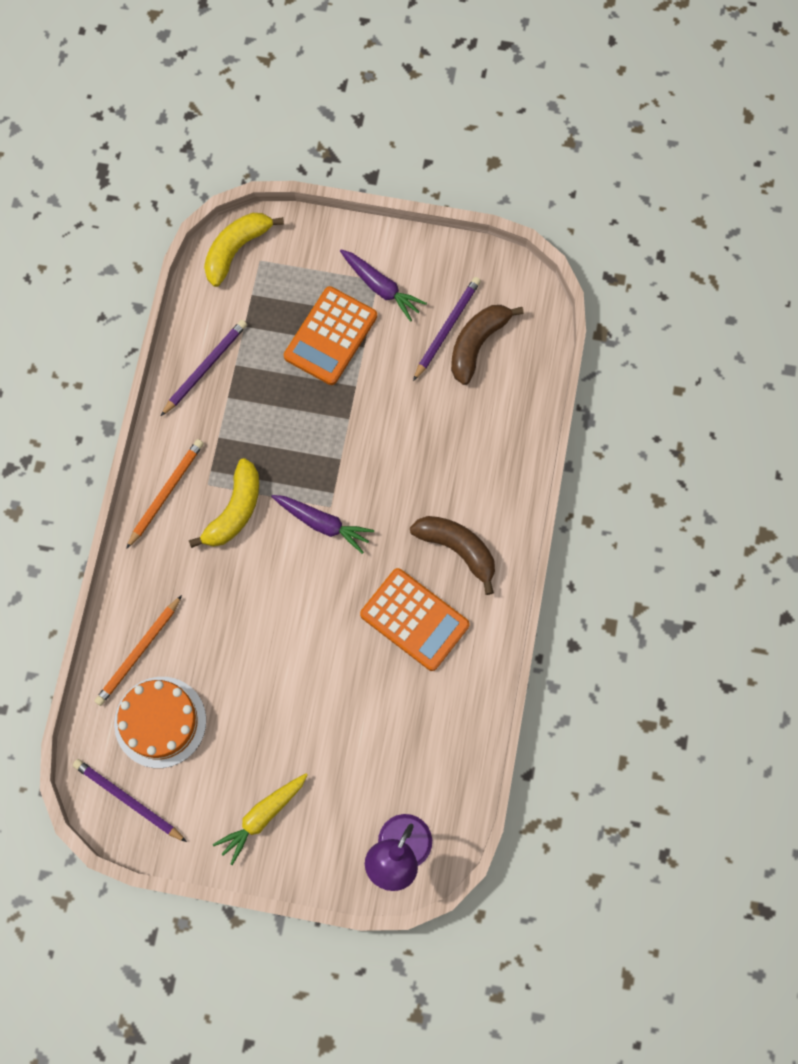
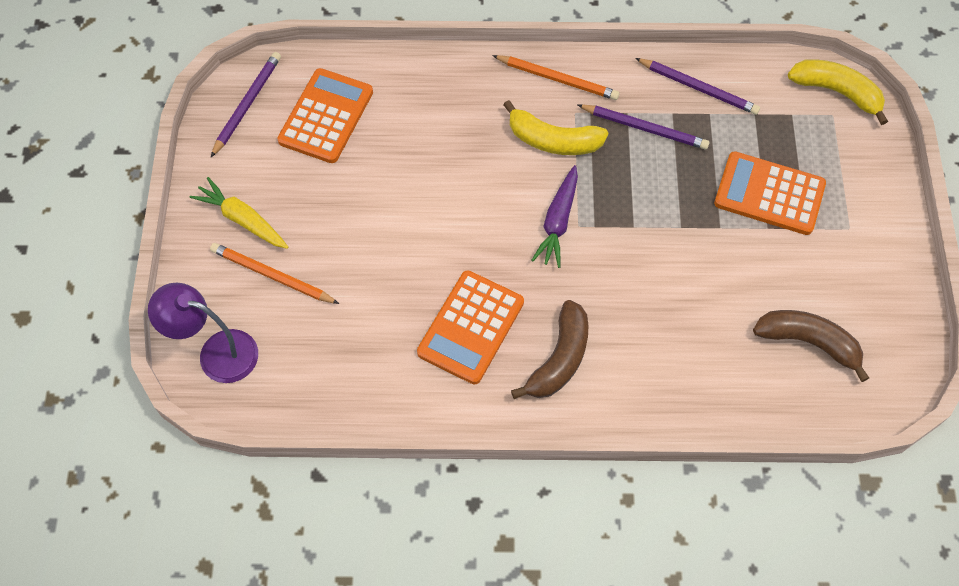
camera: 80 degrees right, 10 degrees down
(139, 652) = (391, 86): orange pencil -> orange pencil (272, 276)
(160, 722) = (326, 116): orange cake -> orange calculator
(381, 287) = (842, 233): purple carrot -> none
(446, 328) = (817, 307): purple pencil -> purple pencil (644, 128)

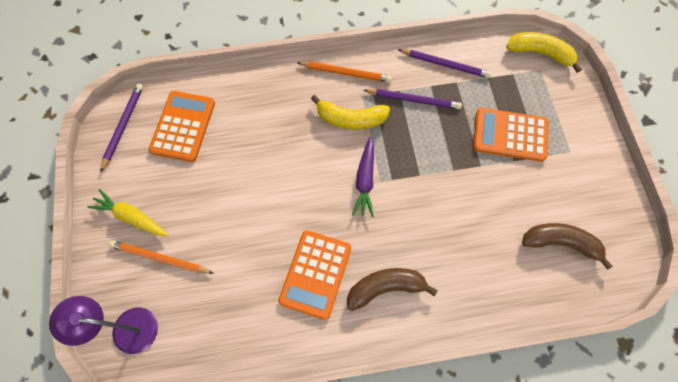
camera: 10 degrees left, 5 degrees up
(559, 359) = (385, 288): brown banana -> brown banana turned 120 degrees counterclockwise

